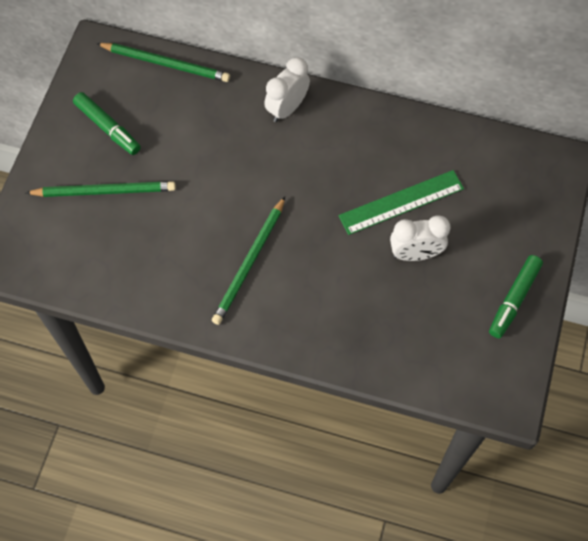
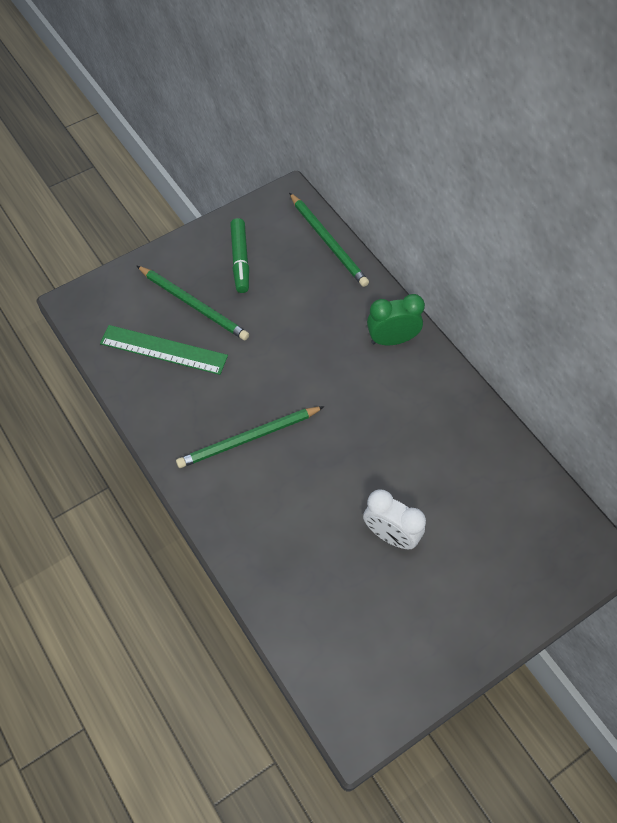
camera: 40 degrees right, 5 degrees down
(287, 108) = (392, 339): white clock -> green clock
(401, 202) = (418, 483): green ruler -> green ruler (163, 350)
(513, 299) = (443, 643): green marker -> none

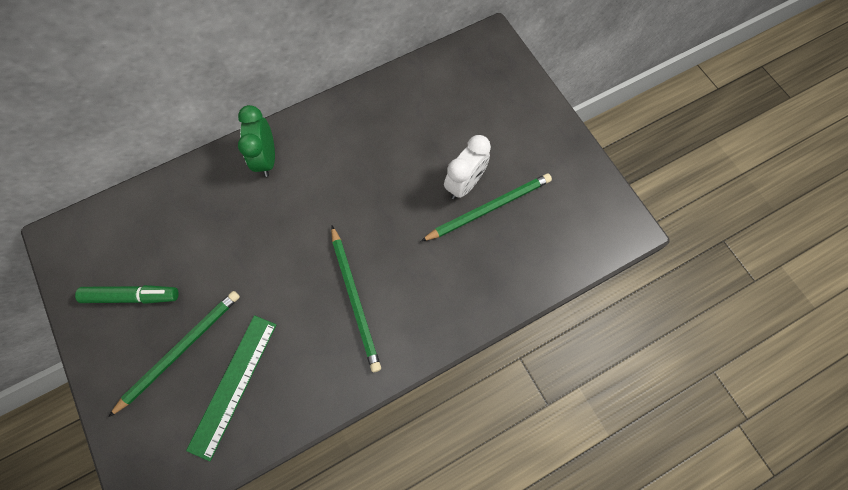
camera: 85 degrees left, 10 degrees up
(328, 242) = (133, 204): green pencil -> green pencil (489, 208)

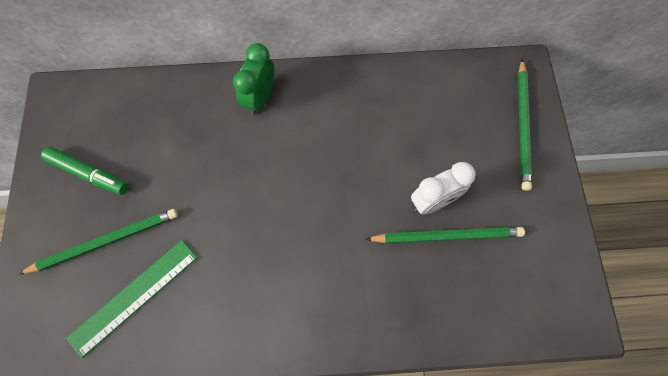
camera: 25 degrees right, 0 degrees up
(355, 299) = (278, 267): green pencil -> green pencil (522, 126)

